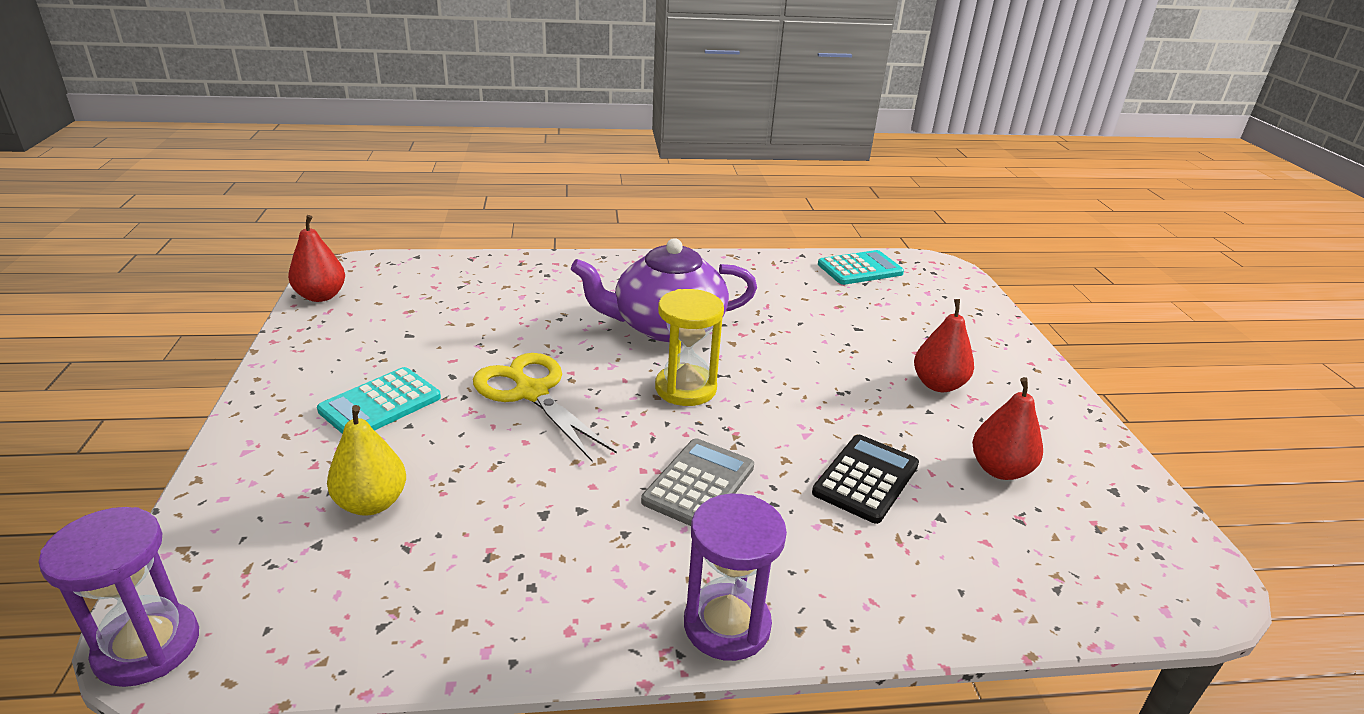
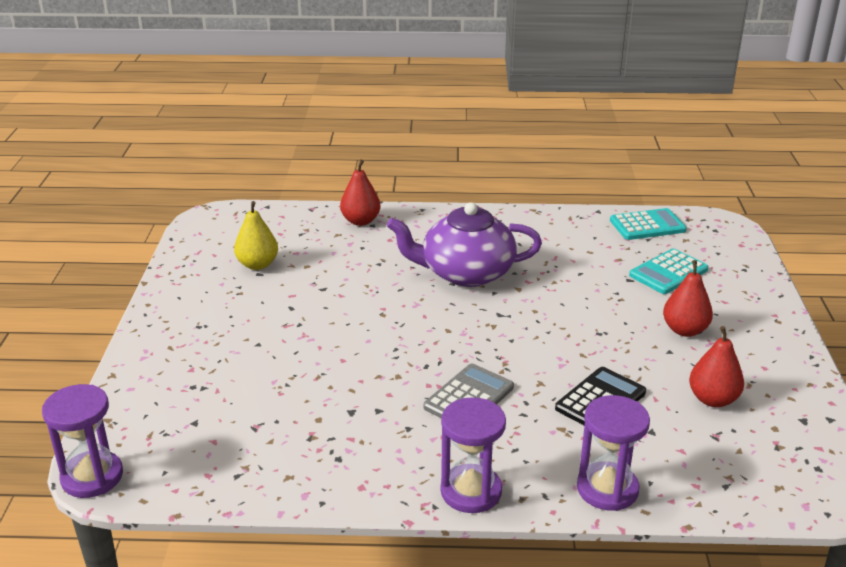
camera: 10 degrees right, 0 degrees up
(321, 296) = (192, 240): red pear -> red pear (360, 221)
(371, 503) = (231, 397): yellow pear -> yellow pear (257, 265)
(380, 404) = (237, 327): turquoise calculator -> turquoise calculator (668, 272)
(532, 393) = (351, 323): yellow scissors -> none
(685, 388) = (472, 325): yellow hourglass -> none
(909, 606) = (607, 489): none -> purple hourglass

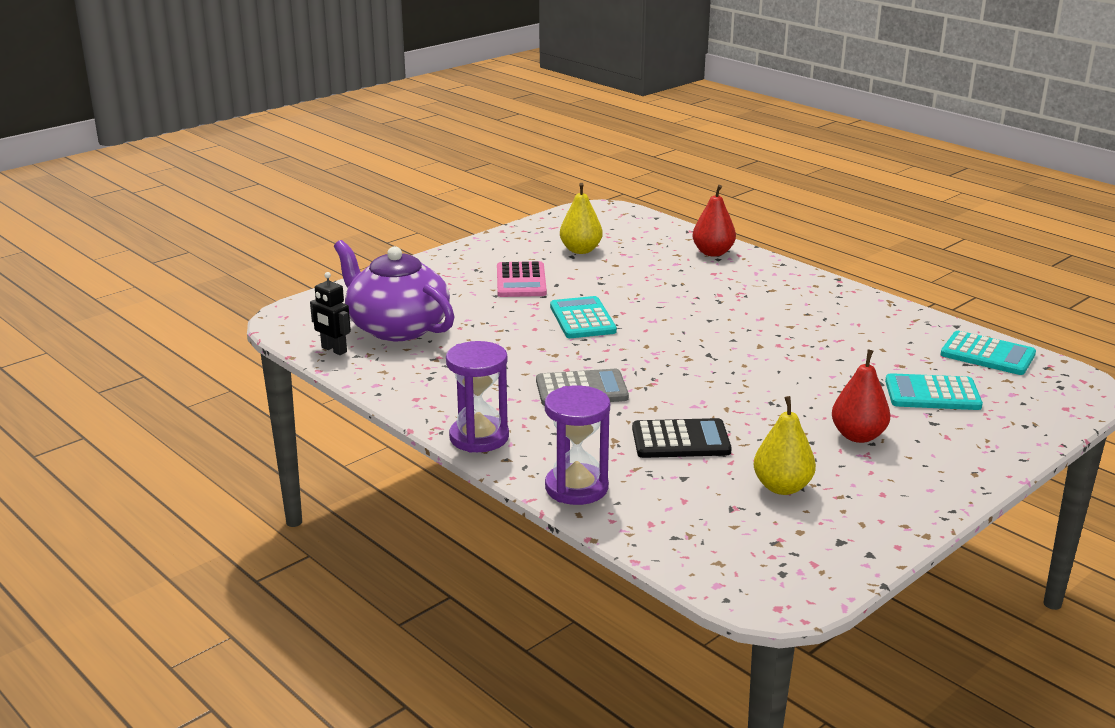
camera: 45 degrees right, 5 degrees down
(92, 477) = (282, 317): purple hourglass -> none
(206, 482) = (333, 350): none -> black robot
(257, 319) = (521, 281): none -> pink calculator
(364, 330) = (582, 319): none -> turquoise calculator
(466, 273) = (734, 318): purple teapot -> purple teapot (397, 327)
(713, 399) = (782, 487): red pear -> yellow pear

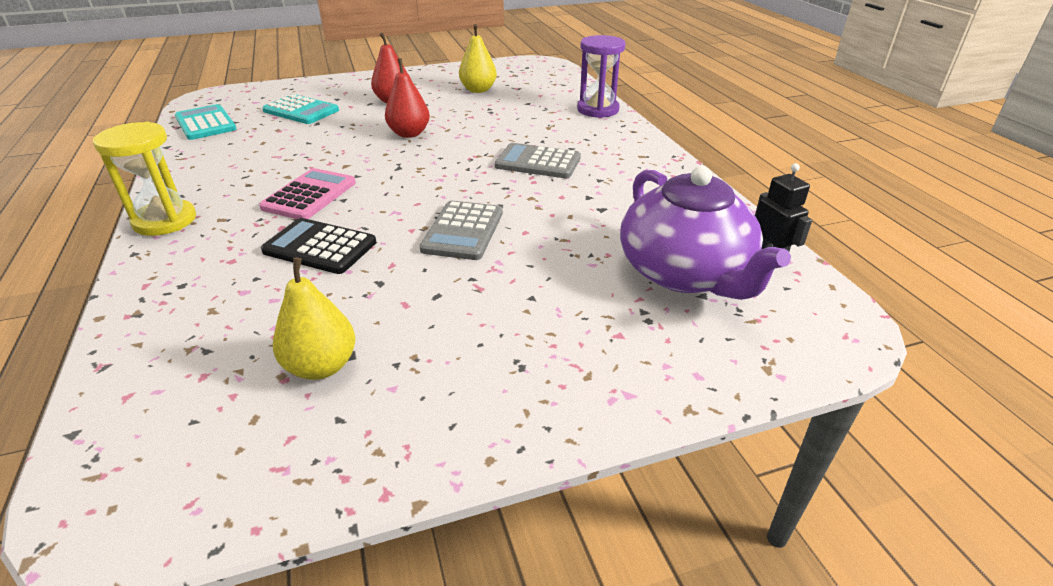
camera: 155 degrees left, 10 degrees up
(479, 437) = (645, 146): purple hourglass -> none
(521, 281) = (476, 316): pink calculator -> pink calculator (309, 195)
(582, 319) = (463, 231): turquoise calculator -> grey calculator
(680, 440) = (504, 119): black calculator -> black calculator (320, 247)
(713, 253) = (166, 299): red pear -> red pear (409, 134)
(808, 281) = (165, 221): none -> yellow hourglass

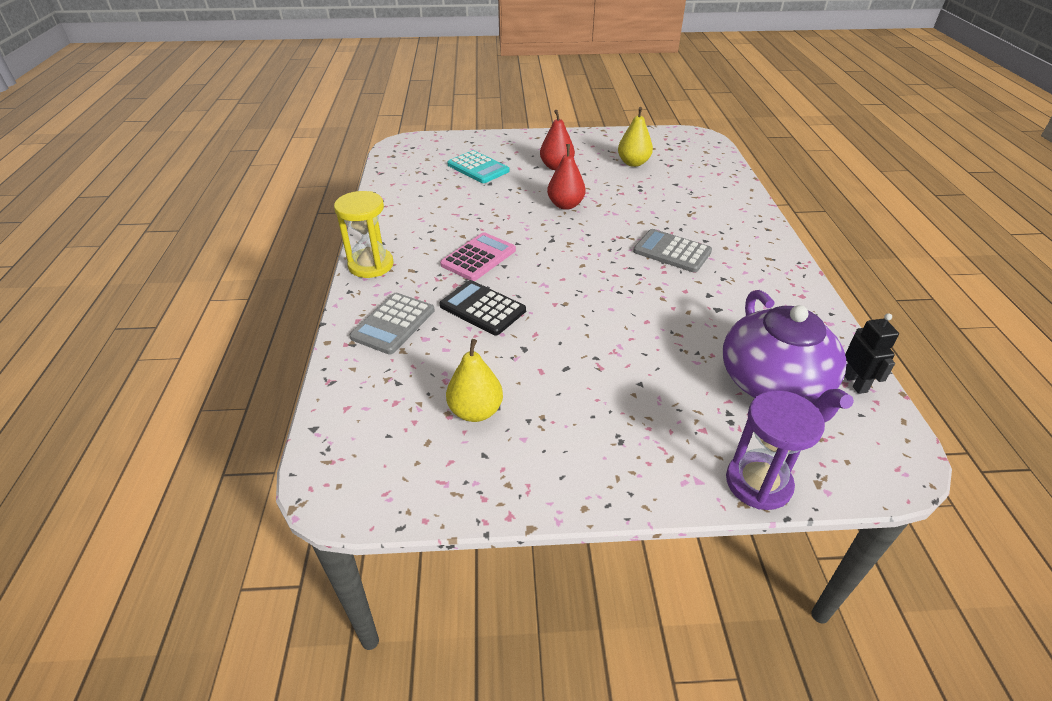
camera: 15 degrees right, 5 degrees up
(205, 123) = (402, 172): turquoise calculator -> none
(463, 231) = (596, 312): grey calculator -> grey calculator (393, 324)
(598, 110) = (740, 200): purple hourglass -> purple hourglass (758, 483)

